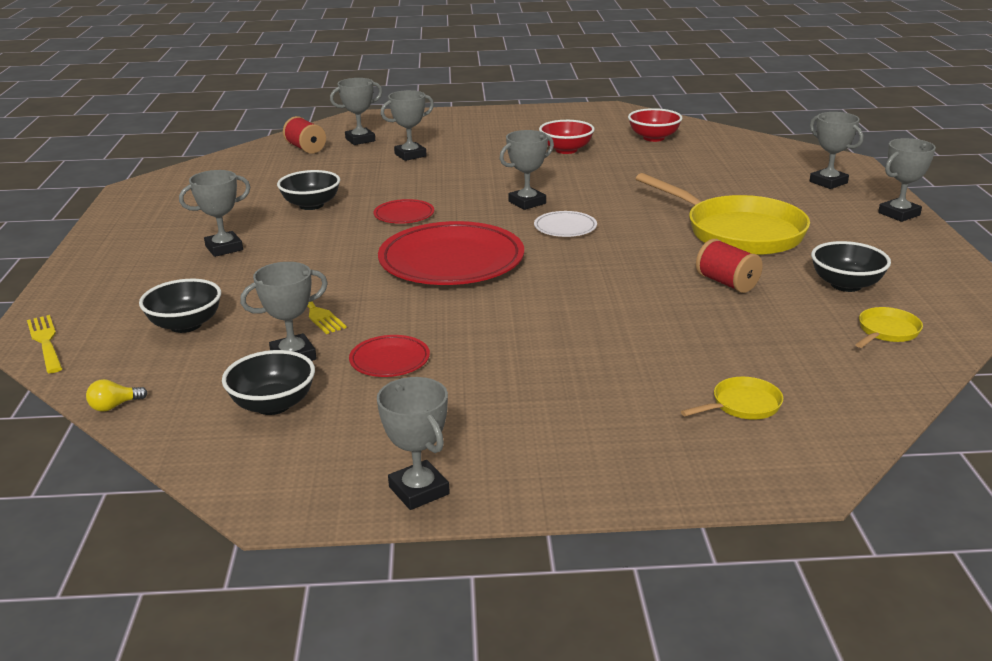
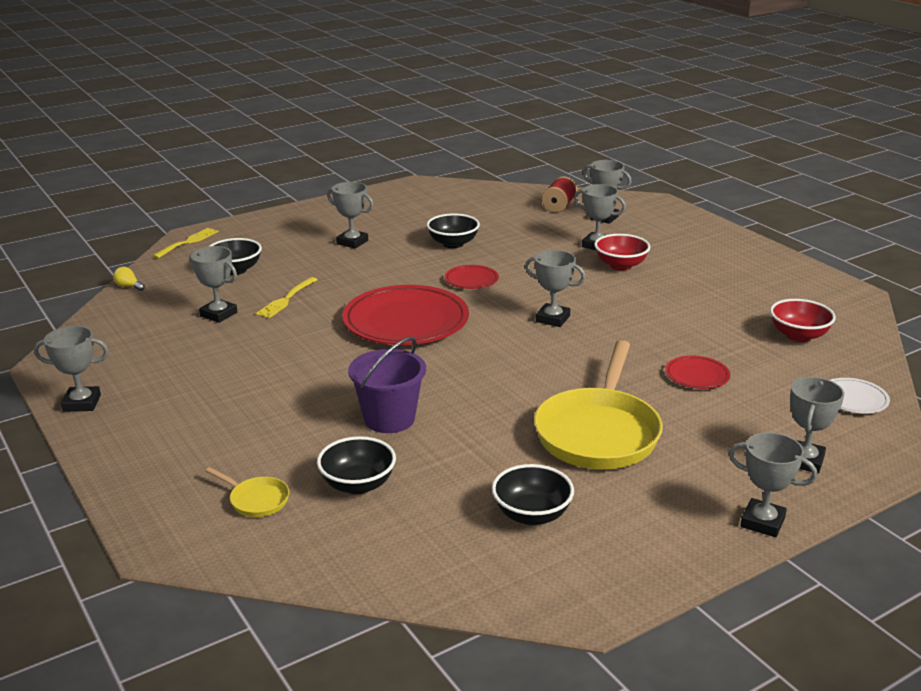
camera: 60 degrees right, 0 degrees up
(273, 404) = (155, 328): black bowl -> black bowl (358, 485)
(389, 360) = (234, 346): red plate -> red plate (697, 376)
(419, 490) = (82, 403): grey trophy -> grey trophy turned 60 degrees clockwise
(565, 227) = (517, 348): white plate -> white plate (853, 399)
(566, 150) = (701, 303): red bowl -> red bowl (620, 265)
(639, 308) = (389, 419): none -> purple bucket
(726, 283) = (476, 449): red spool -> none
(886, 332) = (445, 554): yellow pan -> none

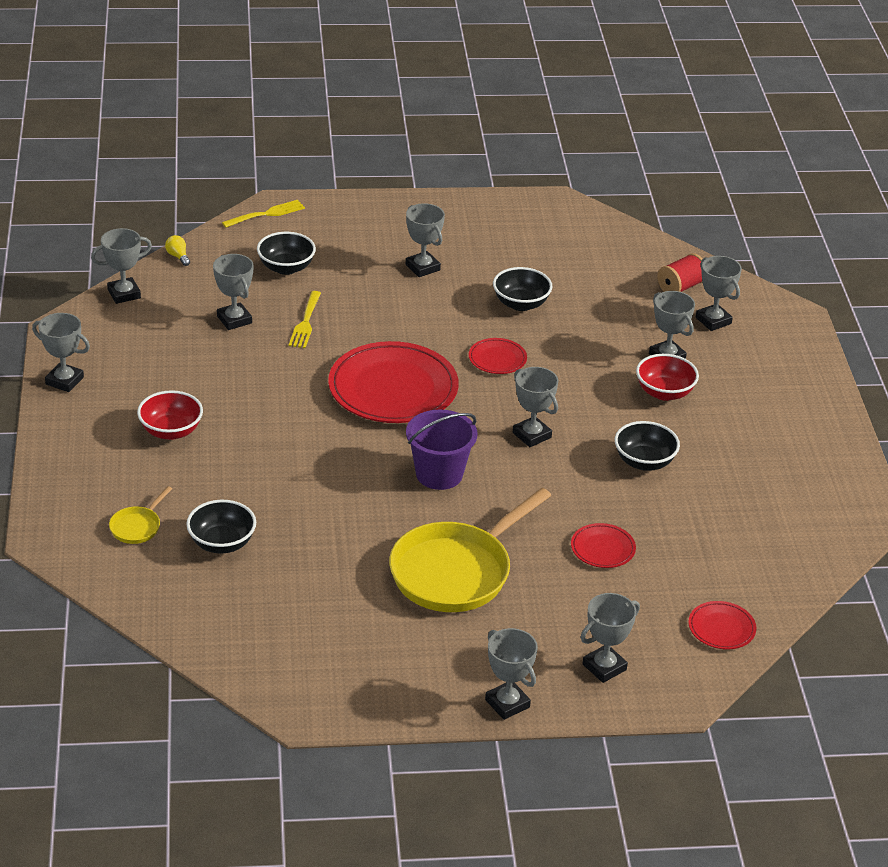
camera: 25 degrees right, 10 degrees up
(95, 324) = (124, 294): none -> grey trophy
(256, 500) = (137, 527): yellow pan -> yellow pan turned 60 degrees clockwise
(286, 299) = (305, 323): yellow fork -> yellow fork turned 45 degrees counterclockwise
(389, 419) = (294, 490): purple bucket -> purple bucket (439, 474)
(532, 515) = (332, 623): black bowl -> black bowl (644, 462)
(798, 335) = (751, 542): red bowl -> red bowl (171, 431)
(853, 399) = (721, 628): white plate -> red plate

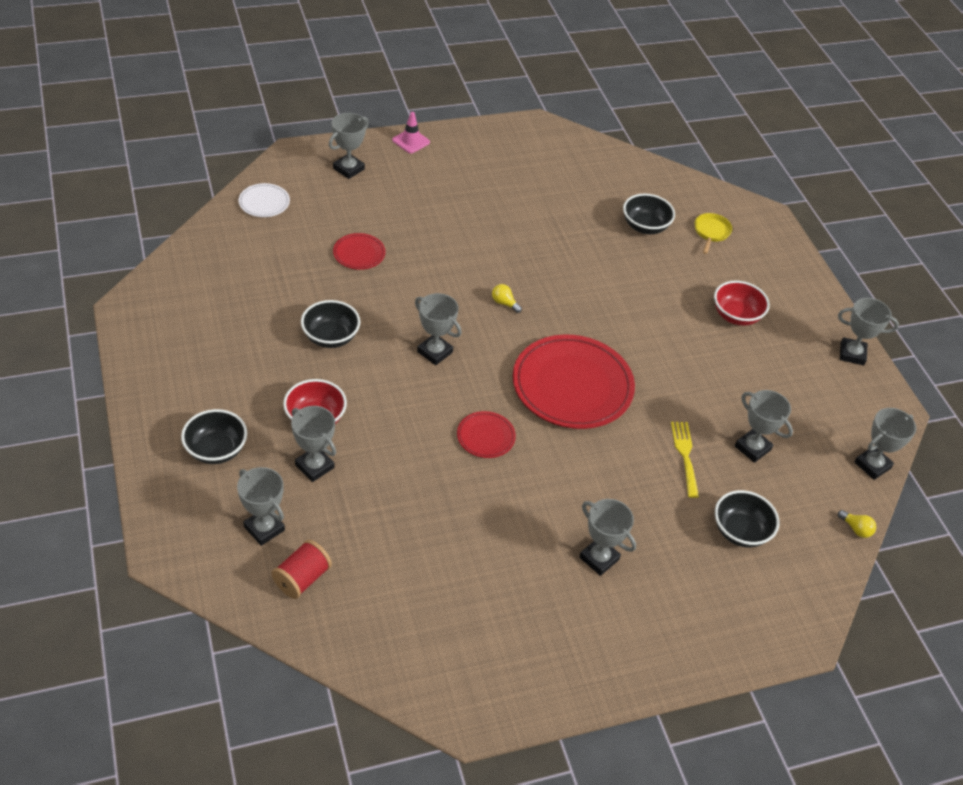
camera: 165 degrees right, 10 degrees up
(267, 214) = (804, 619): yellow fork -> none
(439, 474) = (504, 303): purple bucket -> yellow light bulb
(455, 571) = (468, 224): yellow pan -> none
(507, 703) = (411, 141): grey trophy -> pink traffic cone
(521, 304) = (479, 519): black bowl -> black bowl (216, 450)
(721, 628) = (264, 203): red plate -> white plate

